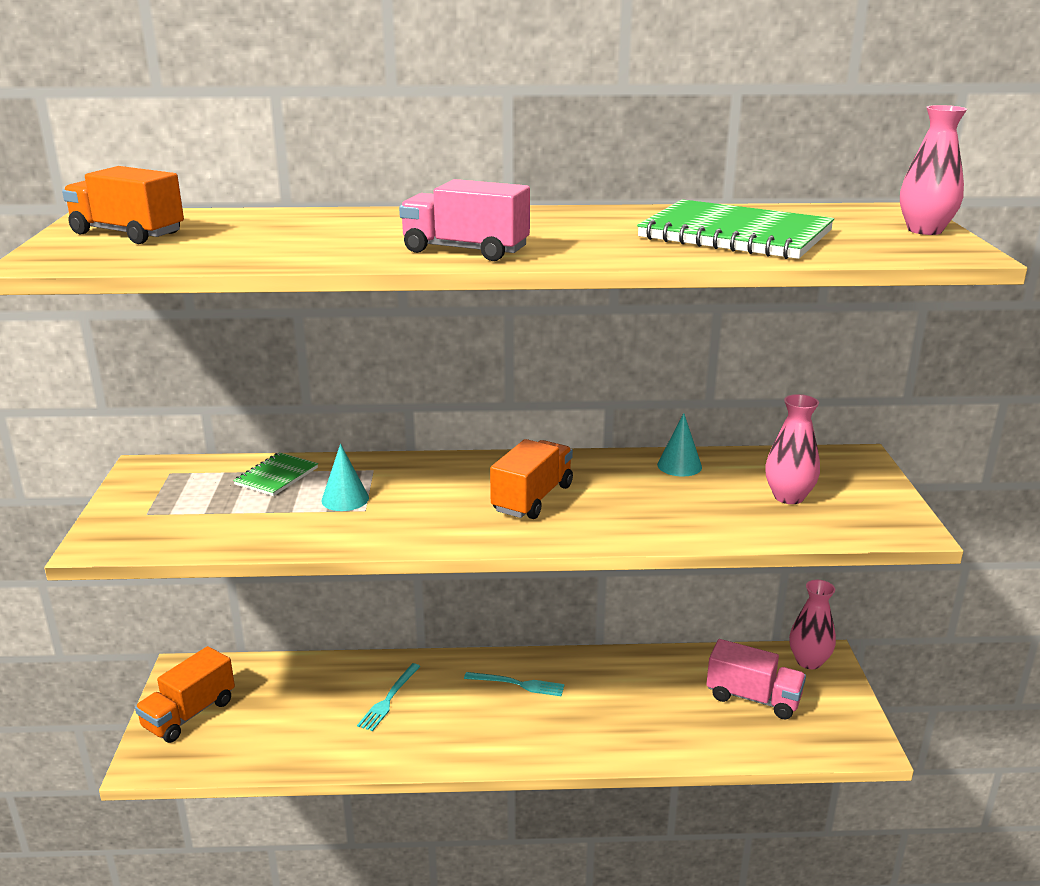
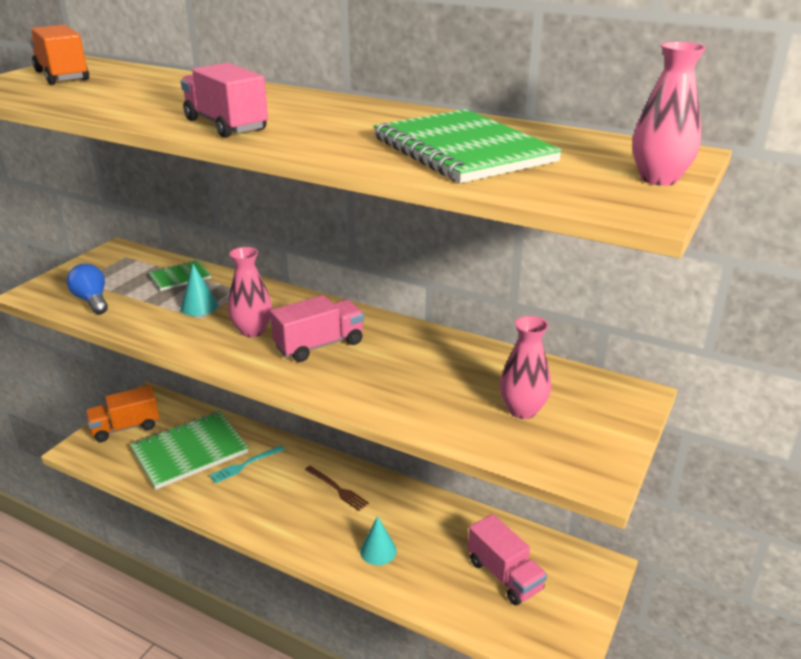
camera: 30 degrees right, 5 degrees up
(197, 529) = (92, 300): none -> blue light bulb
(305, 710) = (190, 451): none -> green notebook
(517, 684) = (337, 489): turquoise fork -> brown fork
(532, 498) = (319, 345): orange truck -> pink truck
(679, 465) = (464, 353): turquoise cone -> turquoise cone (378, 551)
(809, 661) = (583, 564): pink vase -> pink vase (252, 330)

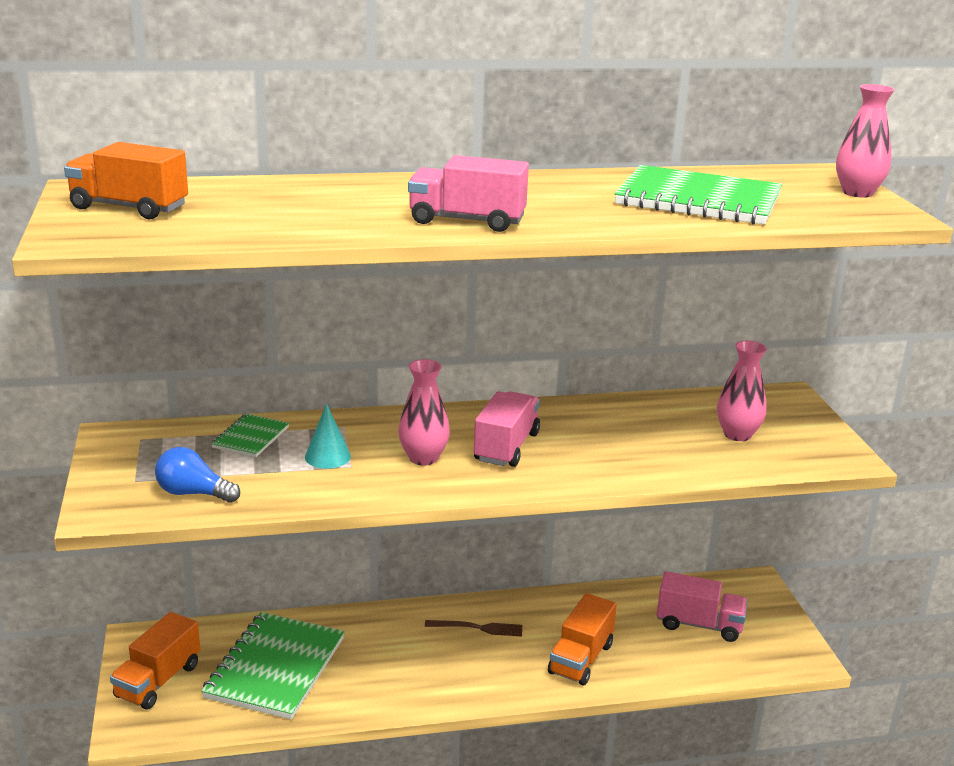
camera: 40 degrees left, 5 degrees down
(245, 465) = (356, 651): turquoise fork -> none
(378, 551) = (581, 659): turquoise cone -> orange truck

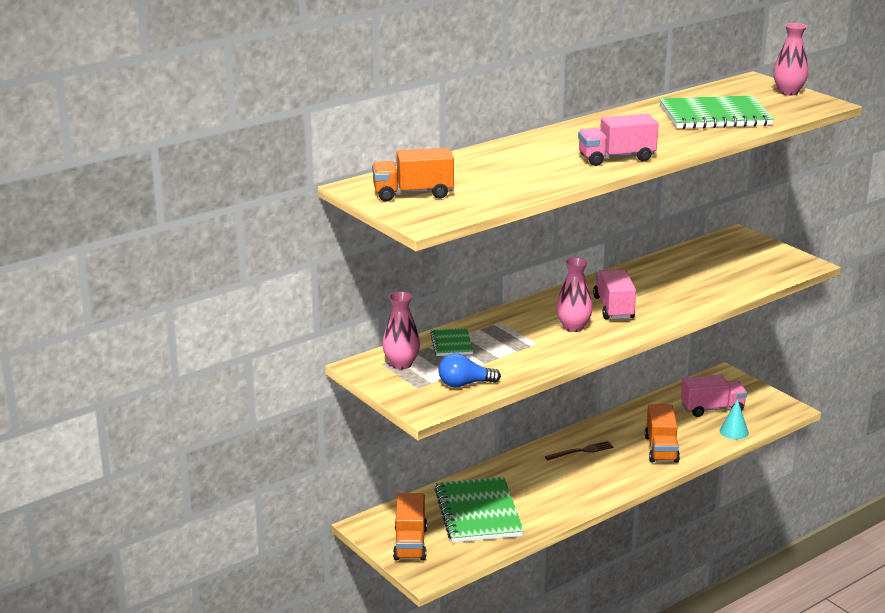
camera: 25 degrees left, 0 degrees up
(327, 456) = (515, 342): turquoise cone -> turquoise cone (734, 431)
(737, 434) = (734, 266): pink vase -> pink vase (401, 364)

